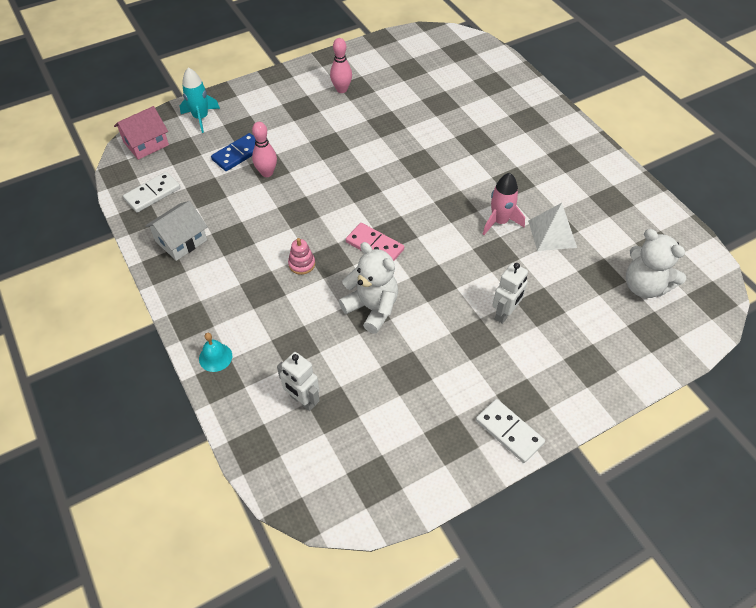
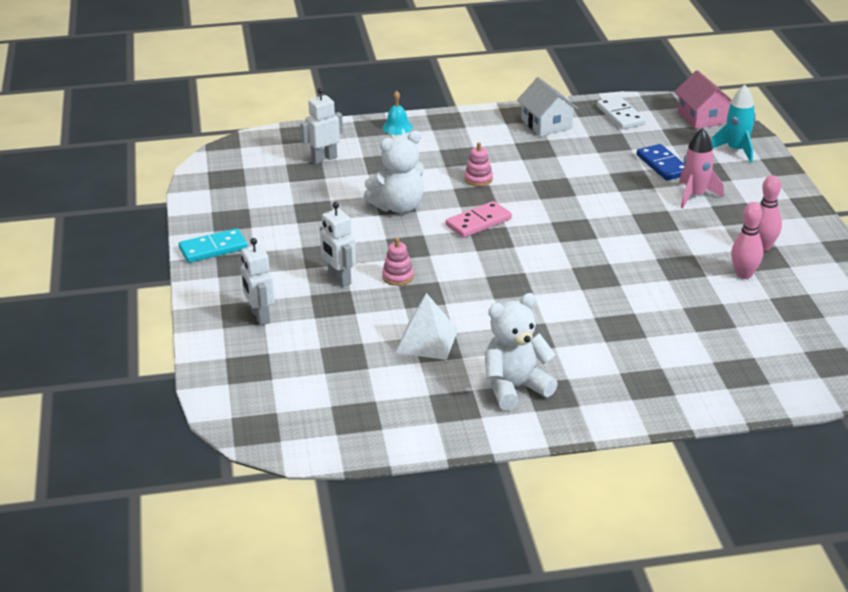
camera: 110 degrees right, 20 degrees down
(267, 173) = (623, 177): pink bowling pin -> pink bowling pin (744, 274)
(481, 275) = (398, 277): none -> pink stacking toy
(499, 221) = (467, 309): pink rocket -> pink rocket (695, 195)
(509, 431) = (213, 249): white domino -> turquoise domino
(587, 349) = (260, 317): none -> white robot
(644, 286) = (308, 383): white teddy bear -> white teddy bear (515, 388)

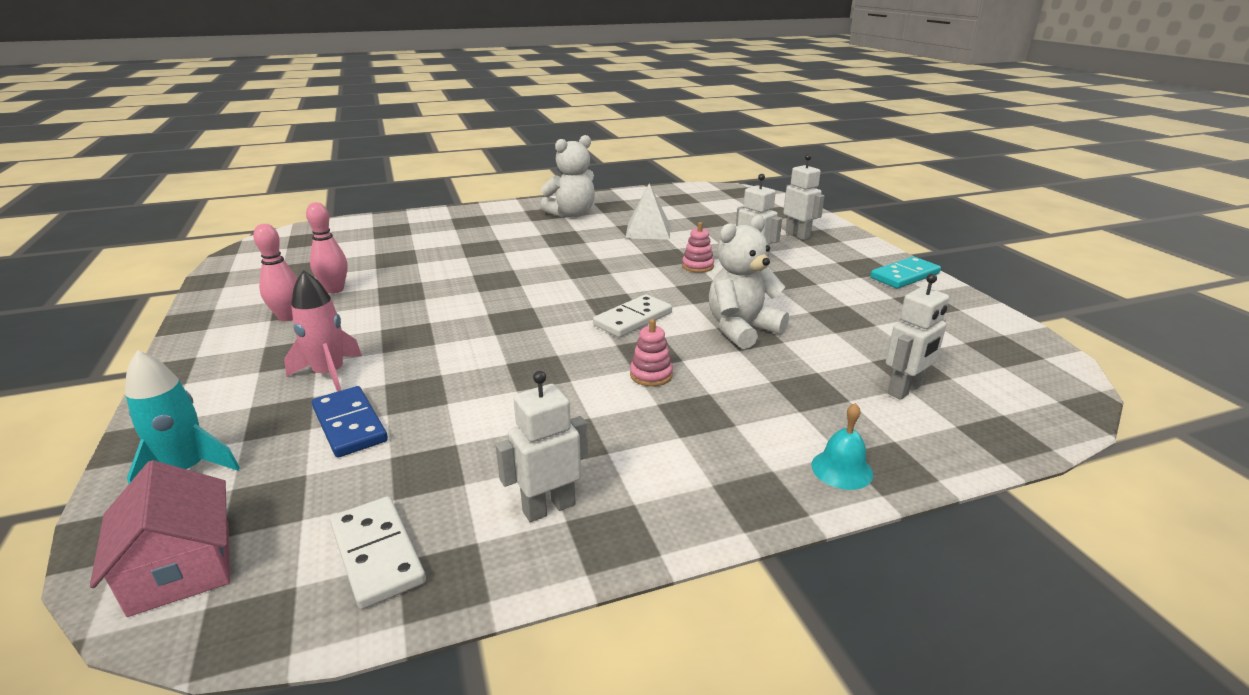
camera: 170 degrees right, 5 degrees down
(478, 222) = (633, 319): pink domino -> white domino
(546, 124) = (548, 507): white house -> white robot

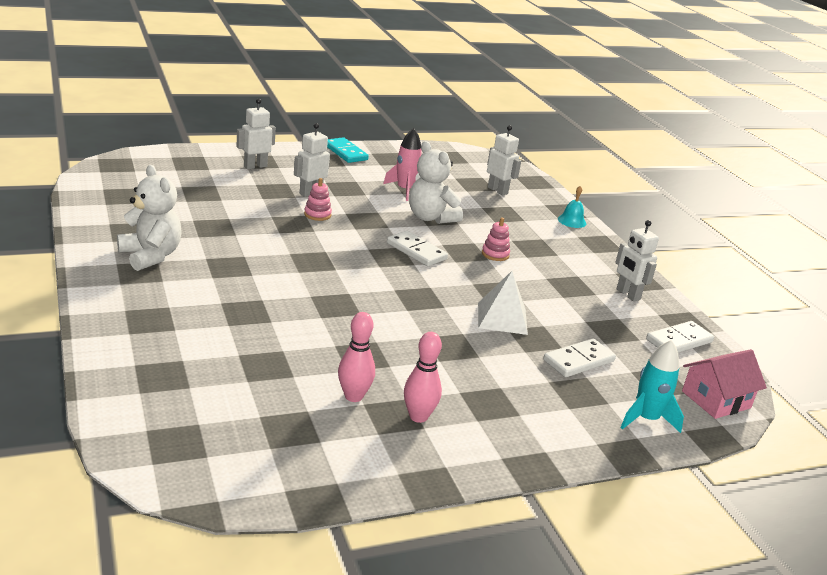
camera: 95 degrees left, 0 degrees up
(329, 374) = (518, 377): pink rocket -> pink rocket (405, 190)
(349, 424) = (579, 361): blue domino -> white domino
(648, 231) = (222, 223): white pyramid -> white pyramid (502, 318)

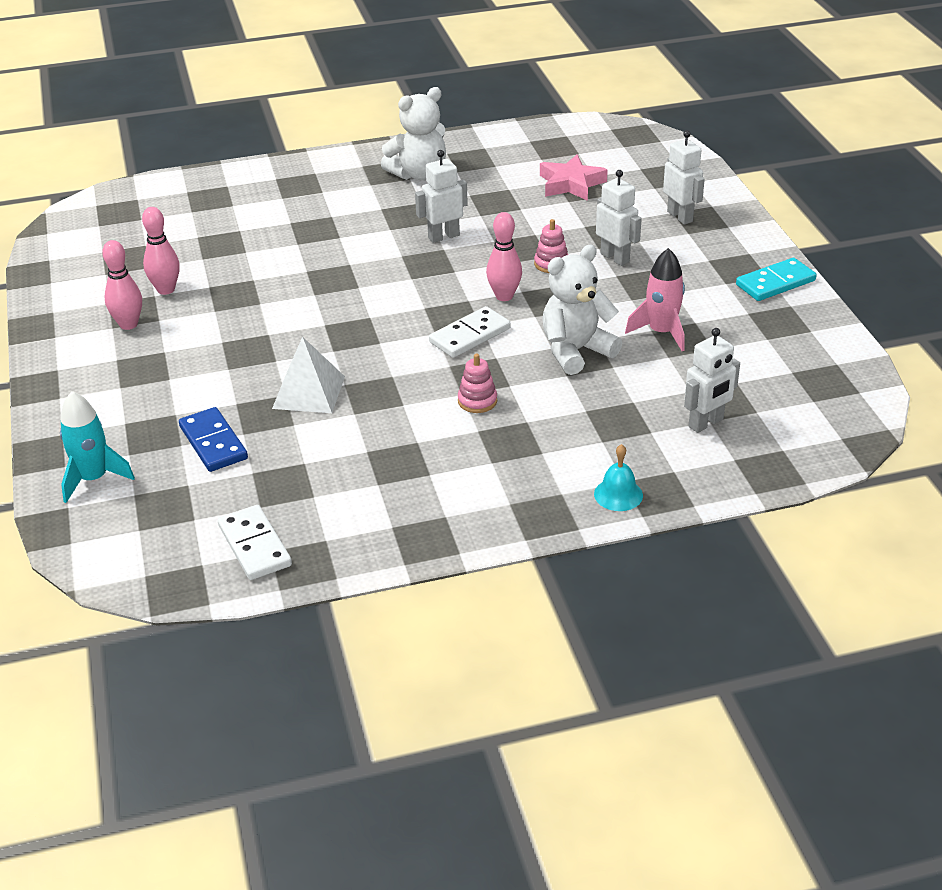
camera: 100 degrees right, 10 degrees up
(193, 195) = (571, 184): none -> pink star
(362, 235) = (504, 296): none -> pink bowling pin
(579, 361) = (213, 443): white domino -> blue domino
(627, 294) = (379, 517): white robot -> white robot (443, 236)
(716, 400) = (119, 549): pink house -> none

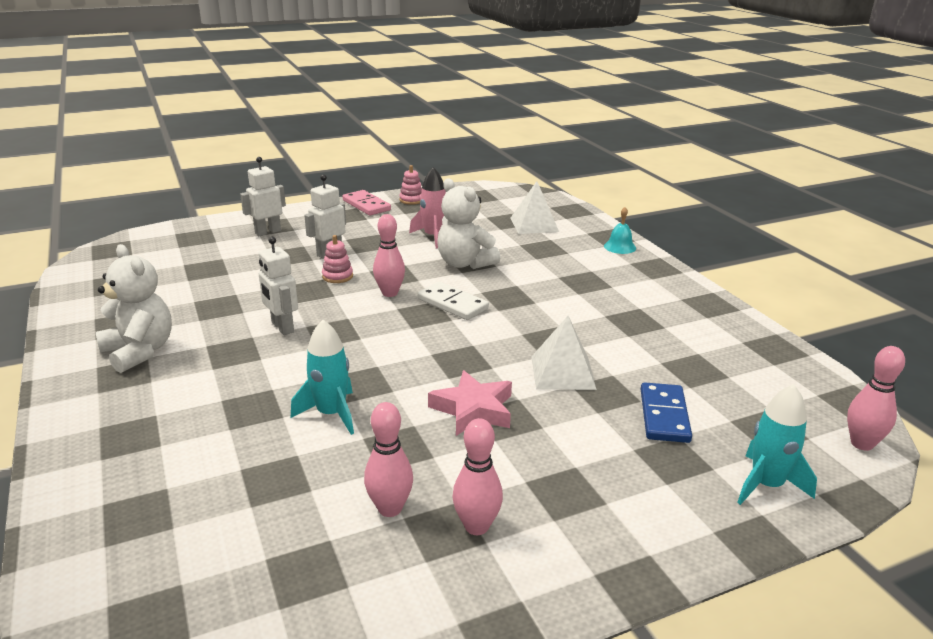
camera: 100 degrees left, 10 degrees down
(113, 564) = (862, 444): none -> pink bowling pin
(213, 443) = (664, 415): blue domino -> blue domino turned 45 degrees counterclockwise
(255, 545) = (775, 372): white domino -> none
(291, 264) = (331, 414): none -> turquoise rocket
(477, 401) = (542, 295): pink stacking toy -> pink stacking toy (411, 200)
(571, 184) = (196, 273): pink star -> pink star (473, 409)
(706, 423) = (534, 224): white robot -> white pyramid
(775, 283) = (366, 205): turquoise domino -> pink domino

